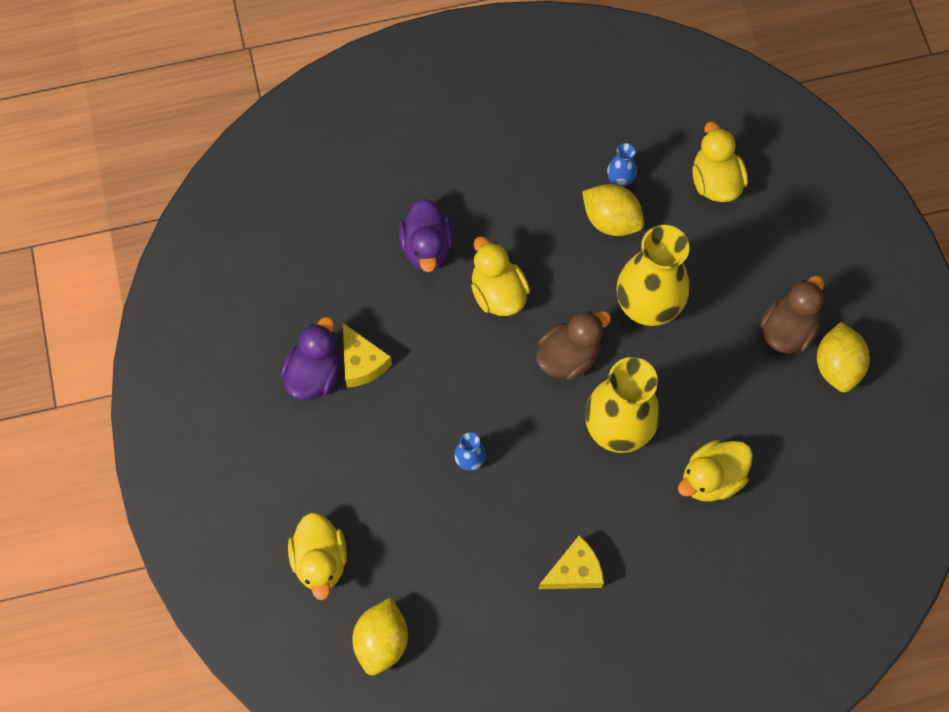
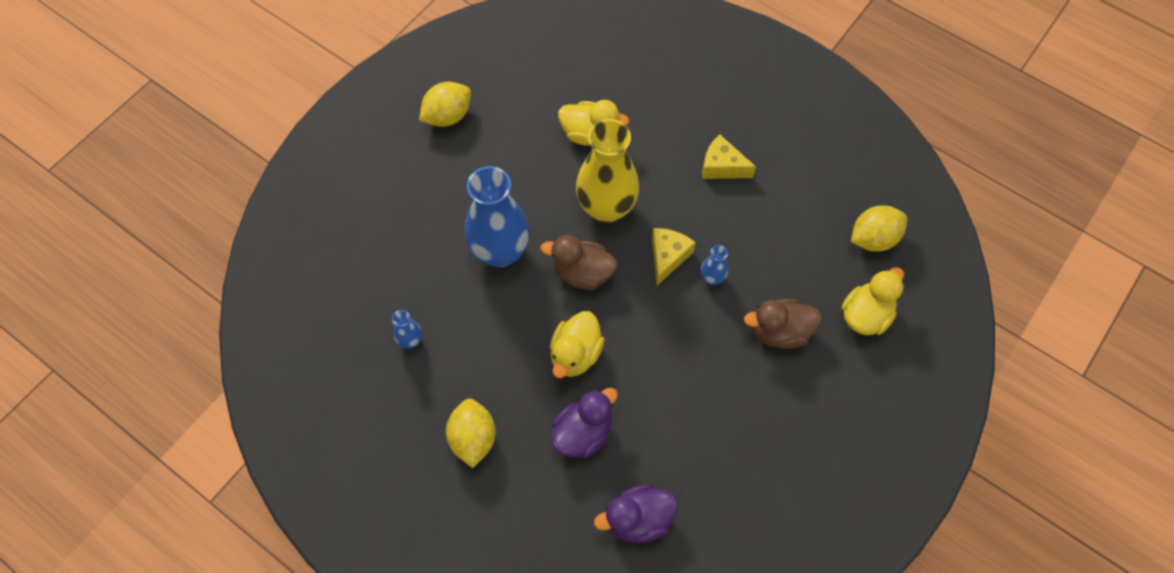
camera: 130 degrees left, 5 degrees down
(314, 374) = (751, 429): purple duck -> purple duck (637, 519)
(362, 363) = (712, 403): yellow cheese -> yellow cheese (668, 257)
(611, 220) = (451, 322): yellow lemon -> yellow lemon (473, 438)
(647, 306) = (500, 251): yellow vase -> blue vase
(715, 181) = (360, 276): yellow duck -> none
(787, 329) = (445, 159): brown duck -> brown duck (779, 332)

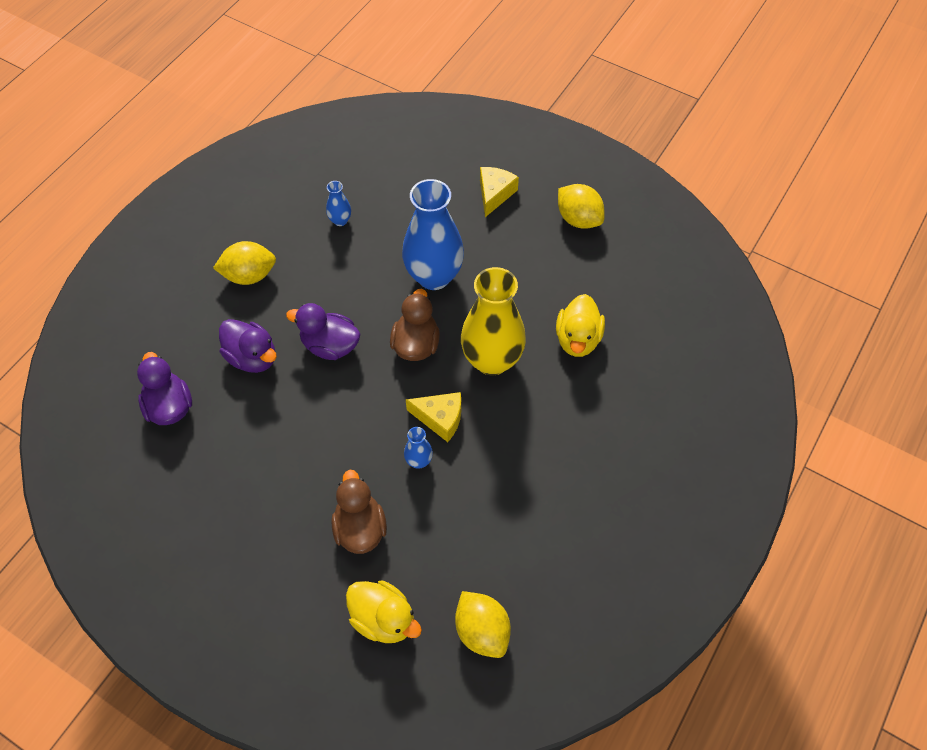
camera: 85 degrees right, 5 degrees down
(575, 354) = (330, 346): yellow duck -> purple duck
(722, 166) = (557, 467): yellow cheese -> yellow cheese (494, 194)

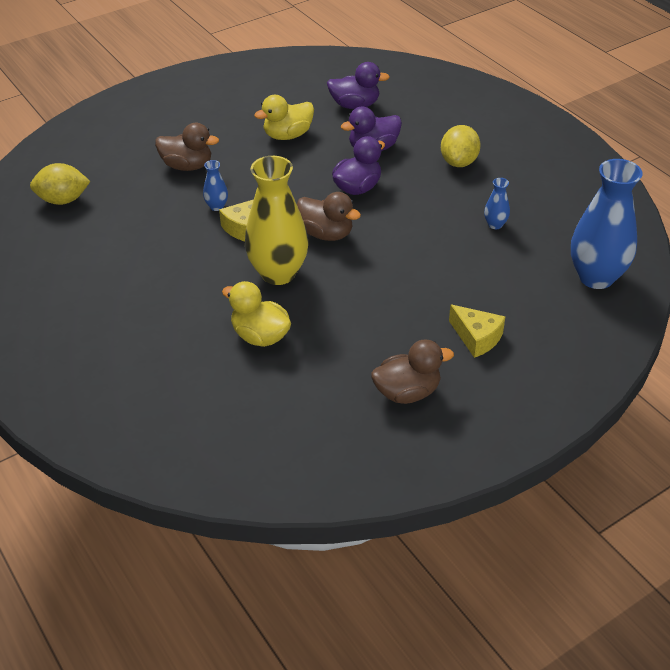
camera: 115 degrees right, 15 degrees down
(383, 619) = (114, 160): yellow duck -> yellow duck (287, 135)
(434, 276) = (394, 265): blue vase -> blue vase (596, 277)
(578, 219) = (407, 392): yellow lemon -> brown duck

